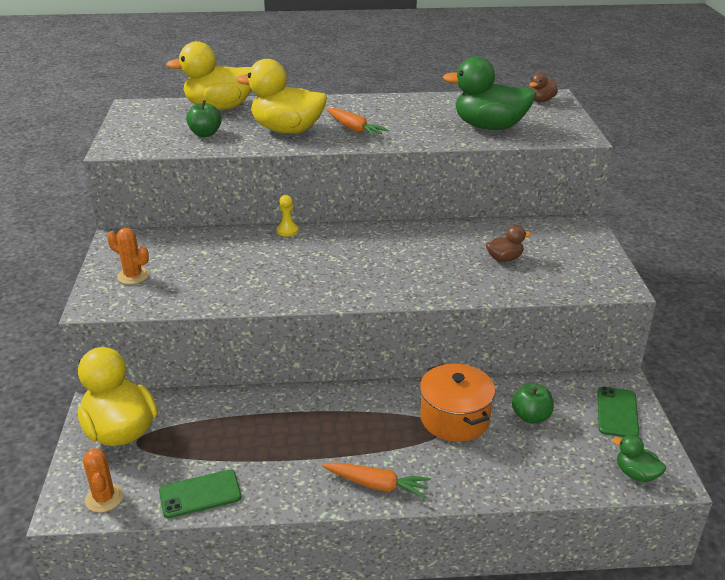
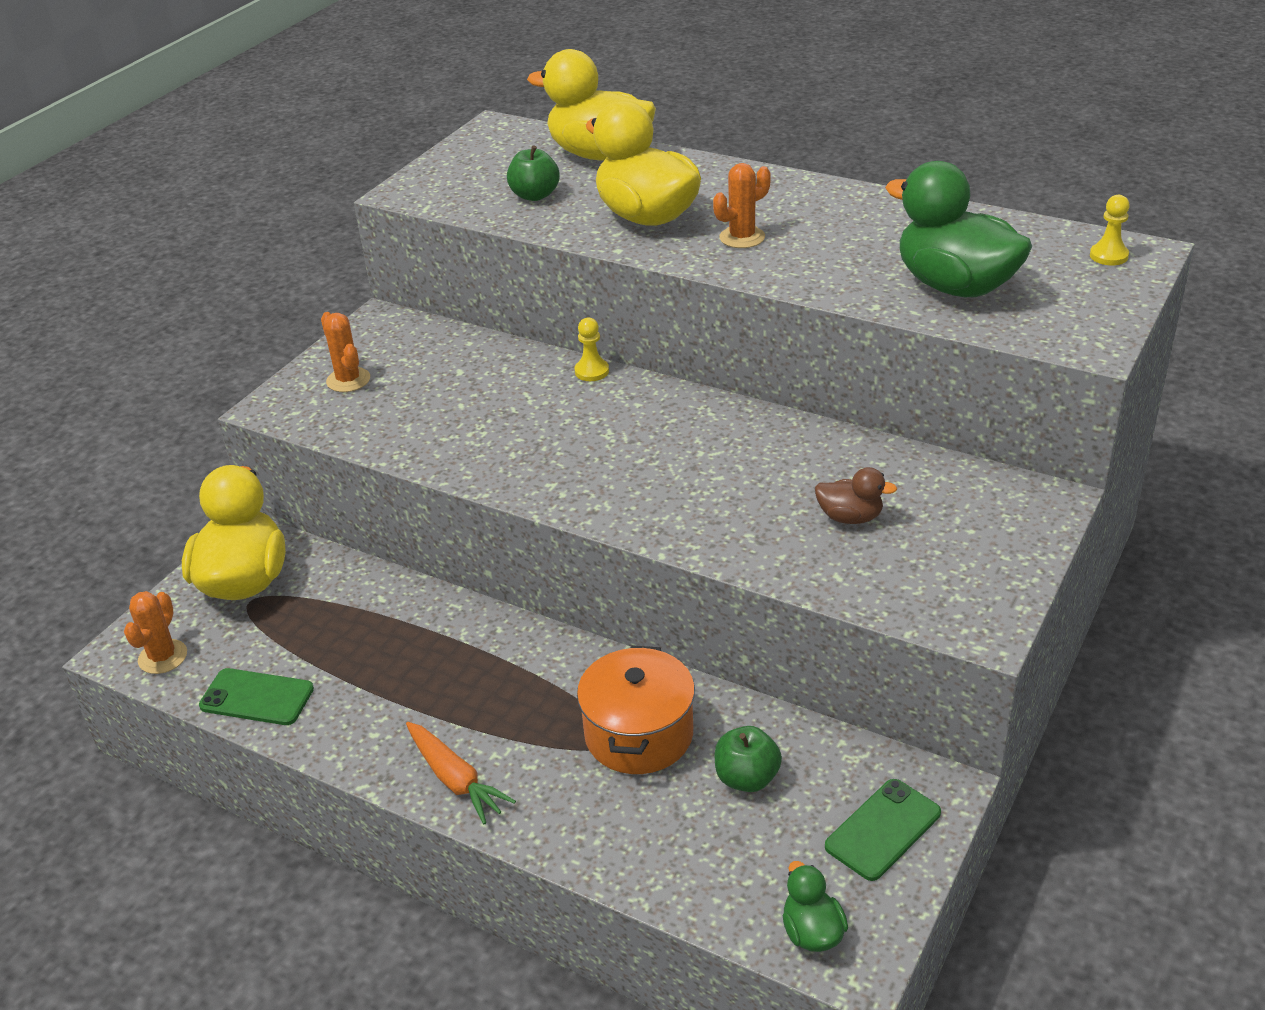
camera: 35 degrees right, 5 degrees up
(354, 129) = (742, 237): orange carrot -> orange cactus
(541, 100) = (1108, 256): brown duck -> yellow pawn

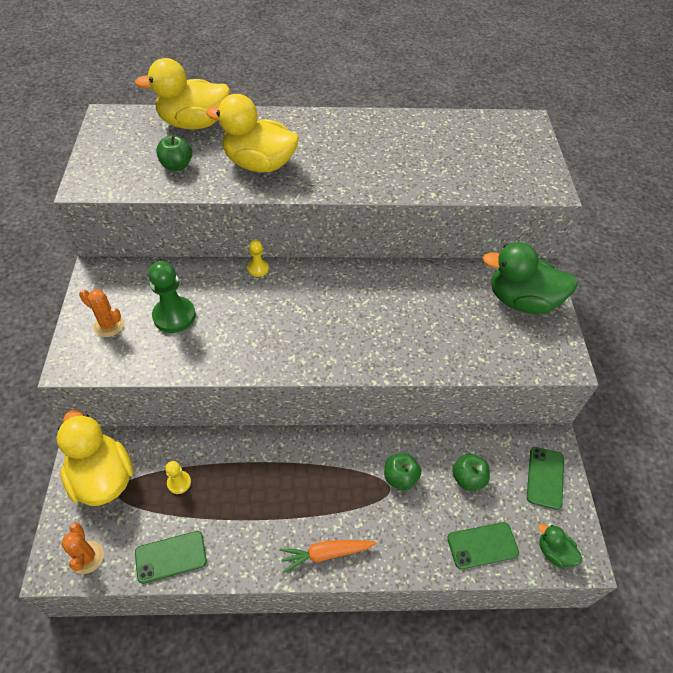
camera: 35 degrees left, 15 degrees up
(435, 393) = (174, 316): none -> green pawn
(455, 779) = (326, 554): orange carrot -> orange carrot turned 150 degrees clockwise
(639, 734) = (400, 477): orange pot -> green apple
(697, 871) = (482, 545): none -> green phone
(742, 237) = (326, 165): orange cactus -> none
(850, 517) = (461, 319): brown duck -> none
(955, 286) = (461, 168): green duck -> green duck (522, 300)
(1108, 256) = (516, 128): yellow pawn -> yellow pawn (179, 482)

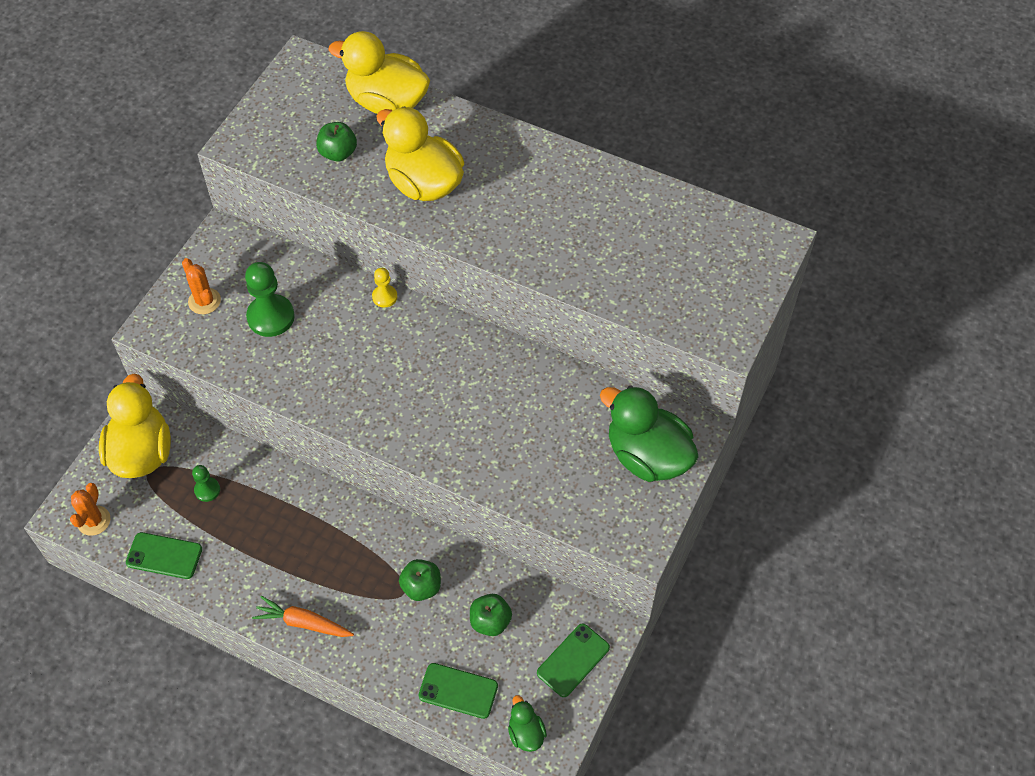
camera: 30 degrees right, 5 degrees up
(179, 482) = (207, 490): yellow pawn -> green pawn

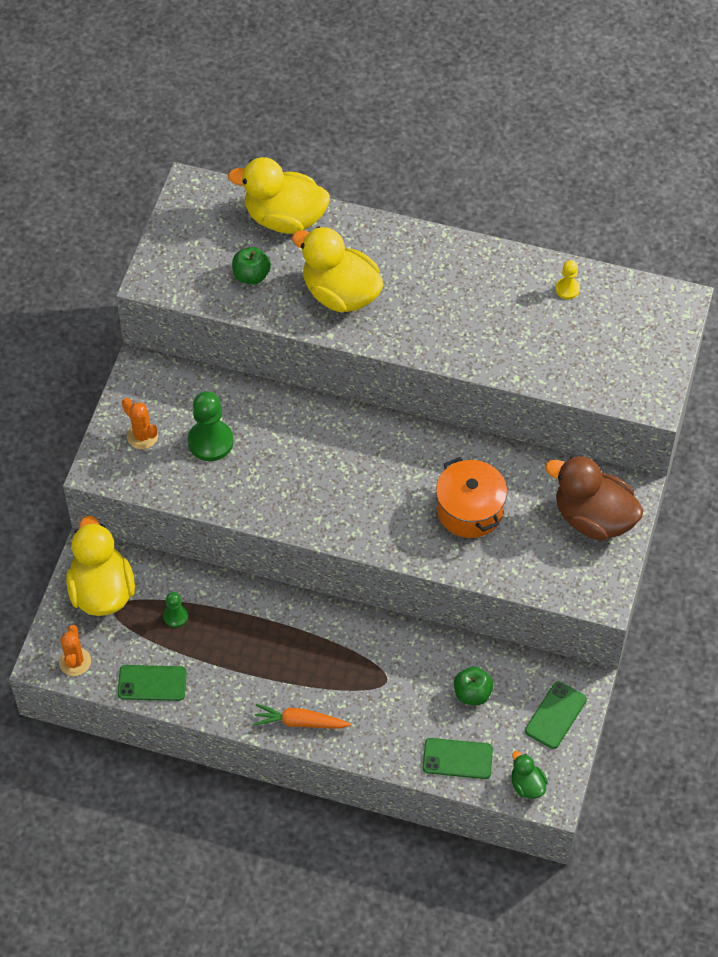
camera: 10 degrees left, 0 degrees up
(384, 297) = (314, 406): yellow pawn -> yellow pawn (567, 289)
(421, 587) = (401, 673): green apple -> none
(518, 427) = (469, 510): none -> orange pot
(647, 456) = (593, 518): green duck -> brown duck

